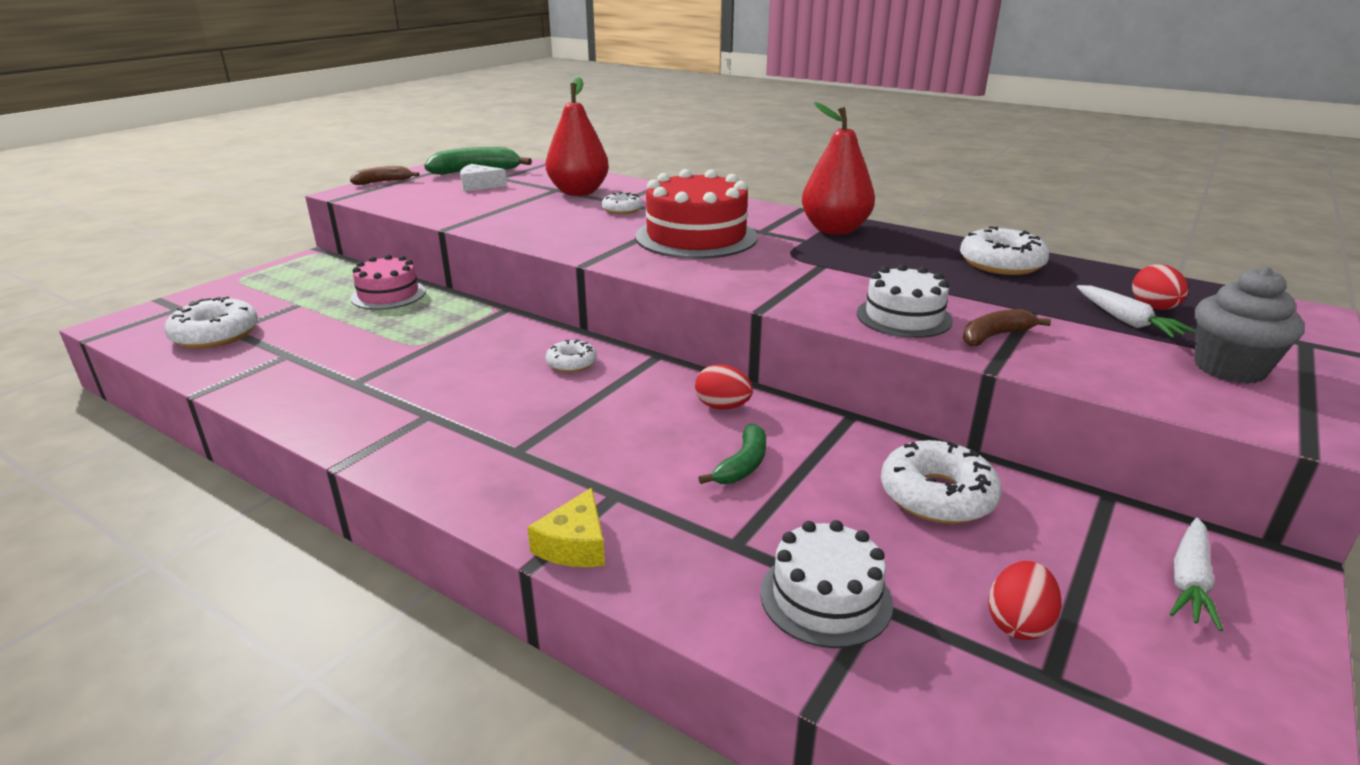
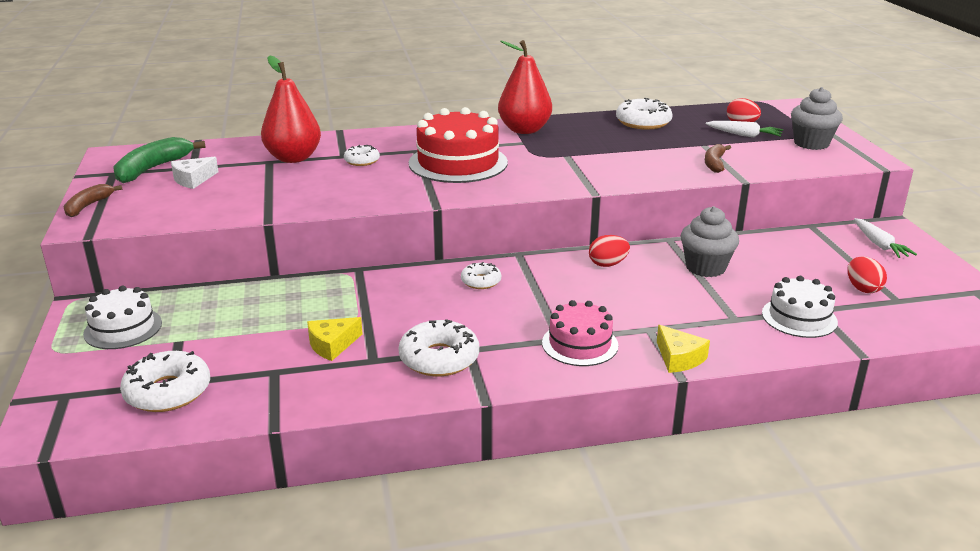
camera: 45 degrees left, 0 degrees up
(360, 356) = (332, 345): none -> yellow cheese
(388, 295) = (239, 300): pink cake -> pink cake (580, 344)
(742, 465) = (672, 286): green banana -> none
(829, 467) = (705, 267): none -> grey cupcake
(904, 317) = (662, 169): white cake -> white cake (123, 328)
(937, 495) = (762, 257): white donut -> white donut (439, 358)

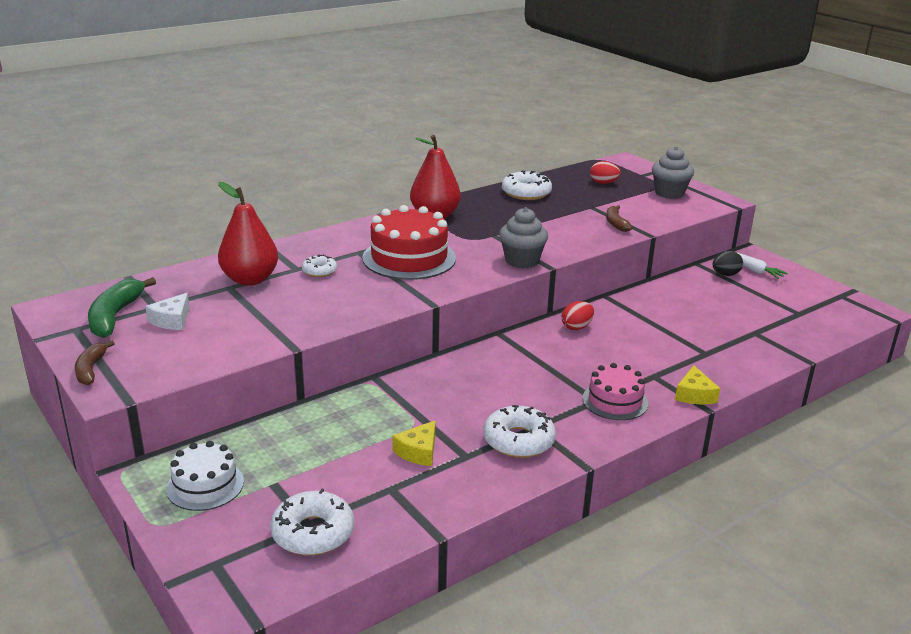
camera: 25 degrees left, 0 degrees up
(481, 281) = (490, 364): white donut -> none
(679, 358) = (694, 395): yellow cheese -> yellow cheese turned 60 degrees clockwise
(705, 267) = (651, 314): grey cupcake -> grey cupcake (522, 261)
(744, 135) = (614, 193): white carrot -> none
(799, 317) = (747, 342): white cake -> none
(838, 243) = (725, 275): none -> black egg
(863, 288) = (770, 309): red egg -> none

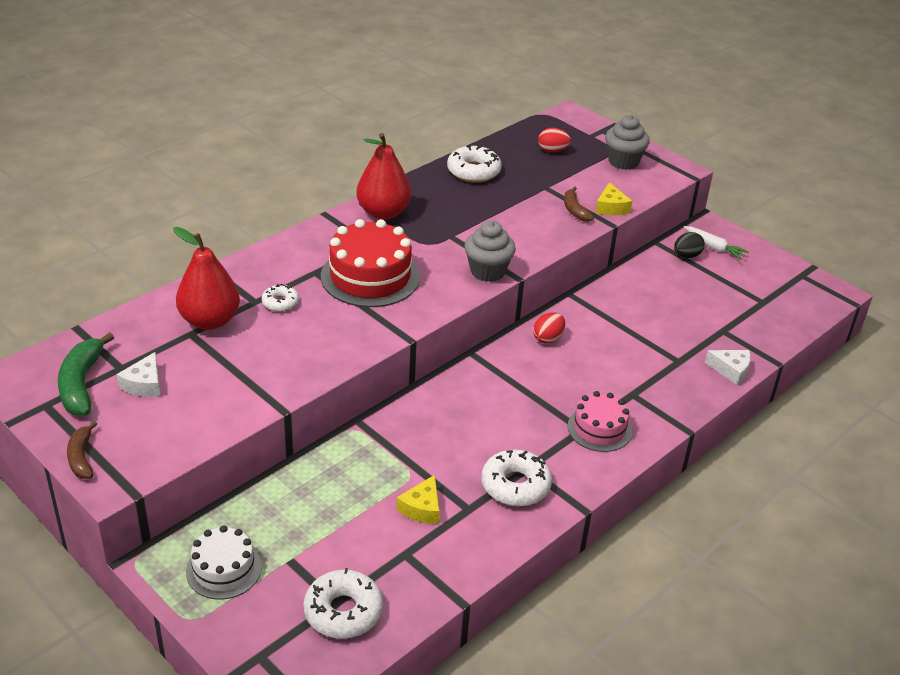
camera: 10 degrees left, 10 degrees up
(694, 395) = (674, 414): yellow cheese -> yellow cheese (611, 207)
(759, 364) = (731, 370): none -> white cheese

